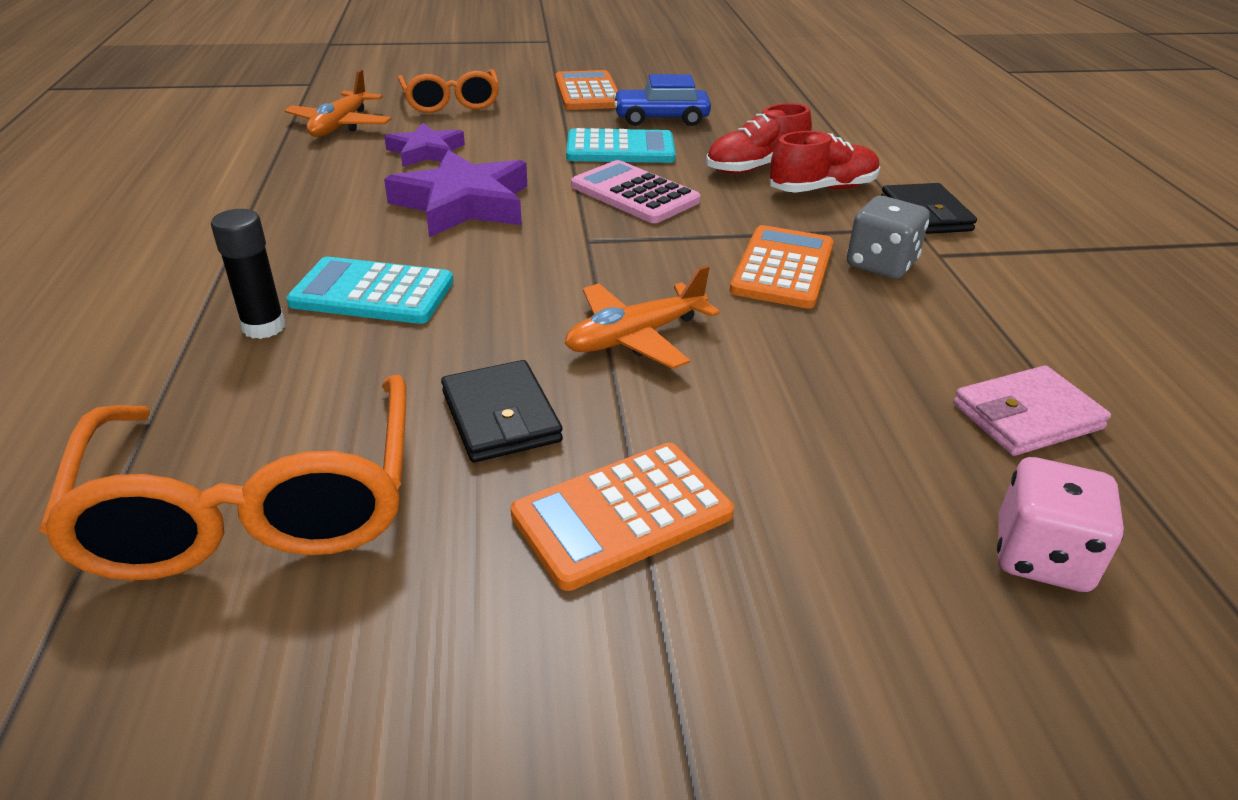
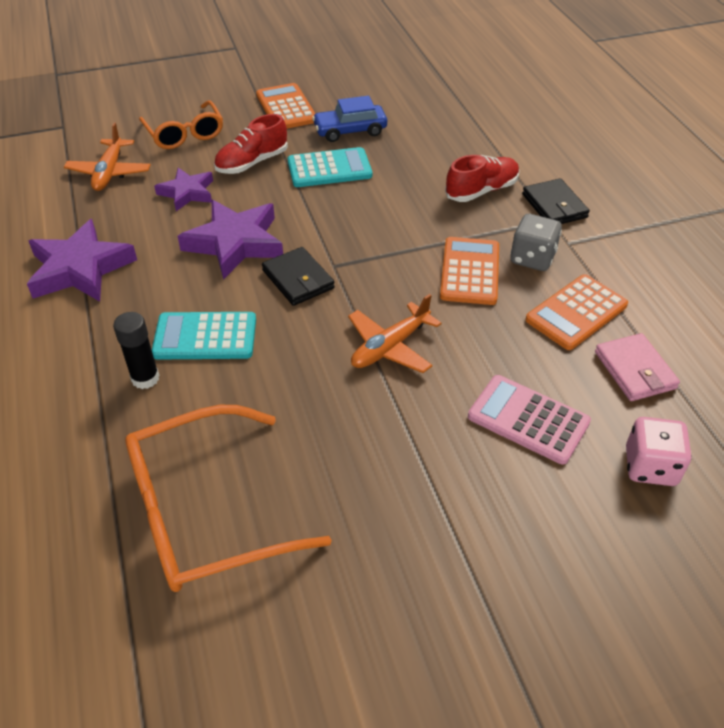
camera: 10 degrees left, 10 degrees up
(249, 206) = (80, 268): none -> purple star
(255, 505) = (205, 513): orange glasses -> orange glasses turned 90 degrees clockwise
(500, 416) = (326, 424): black wallet -> black wallet (298, 279)
(622, 515) = (419, 481): orange calculator -> orange calculator (576, 312)
(634, 194) = (353, 215): pink calculator -> pink calculator (528, 419)
(755, 167) = (431, 175): red shoe -> red shoe (252, 163)
(1026, 416) = (634, 370): pink wallet -> pink wallet turned 75 degrees counterclockwise

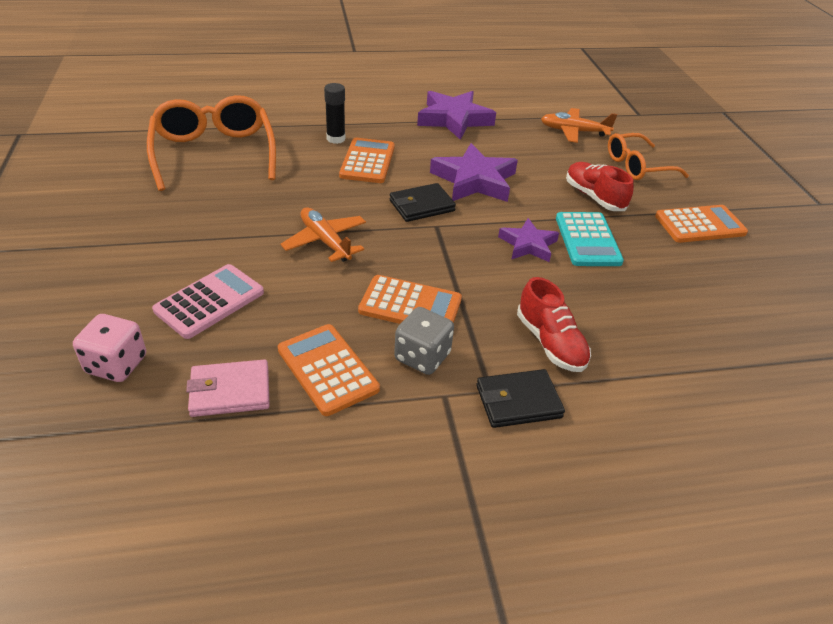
camera: 95 degrees right, 5 degrees down
(187, 192) = (546, 163): purple star -> purple star (528, 245)
(205, 337) = (367, 161): turquoise calculator -> orange calculator
(350, 131) = (662, 262): blue car -> none

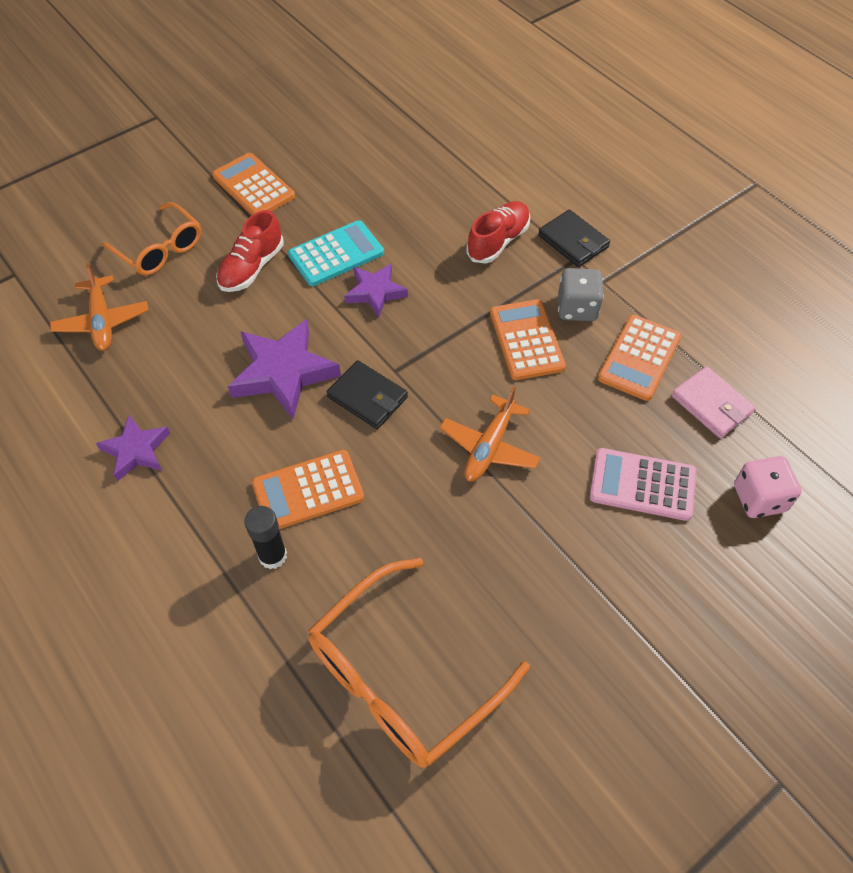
camera: 115 degrees left, 15 degrees up
(454, 119) = (136, 450): purple star -> purple star, size x0.61

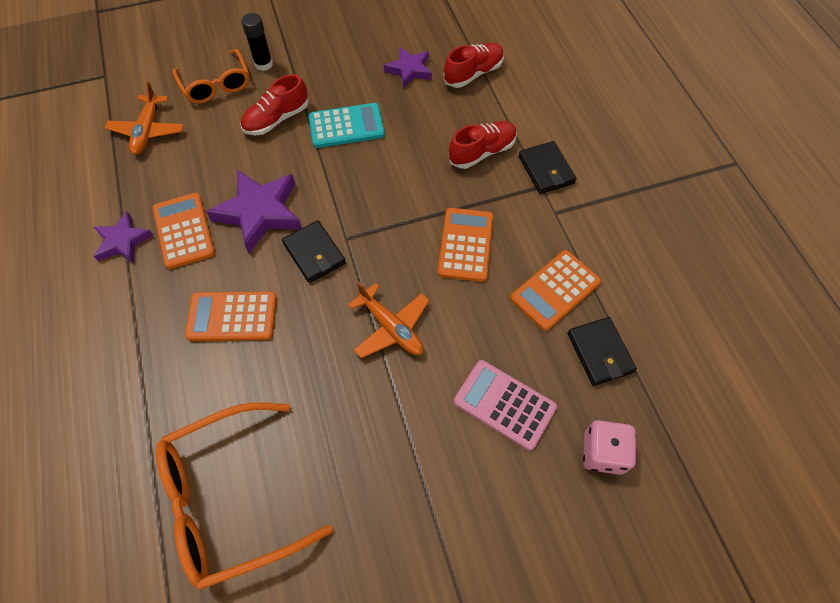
camera: 20 degrees right, 5 degrees up
(253, 186) = (309, 53): orange calculator -> orange calculator (184, 231)
(272, 556) = (180, 361): black glue stick -> black glue stick (263, 64)
(375, 292) = (362, 167): purple star -> purple star (409, 70)
(449, 163) = (473, 73): none -> red shoe
(489, 447) = (391, 327): orange plane -> orange plane turned 90 degrees counterclockwise
(577, 308) = (521, 230): grey dice -> none
(711, 405) = (600, 353): pink wallet -> black wallet

